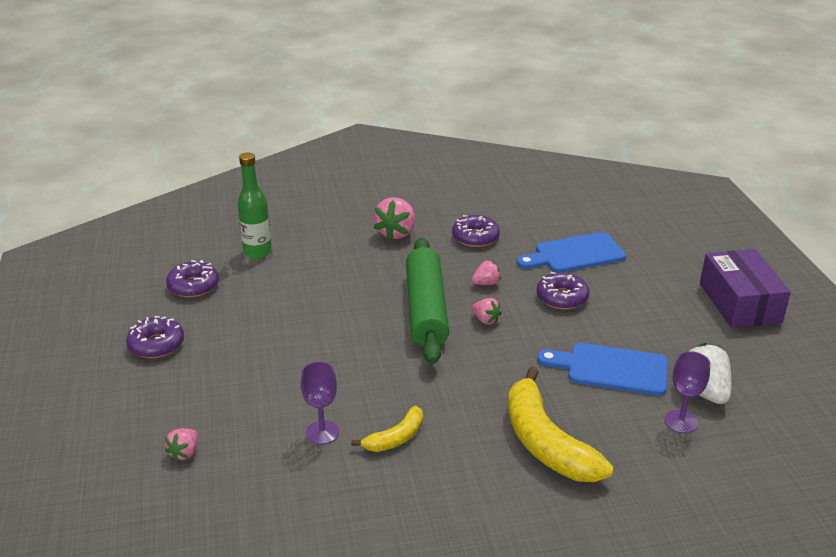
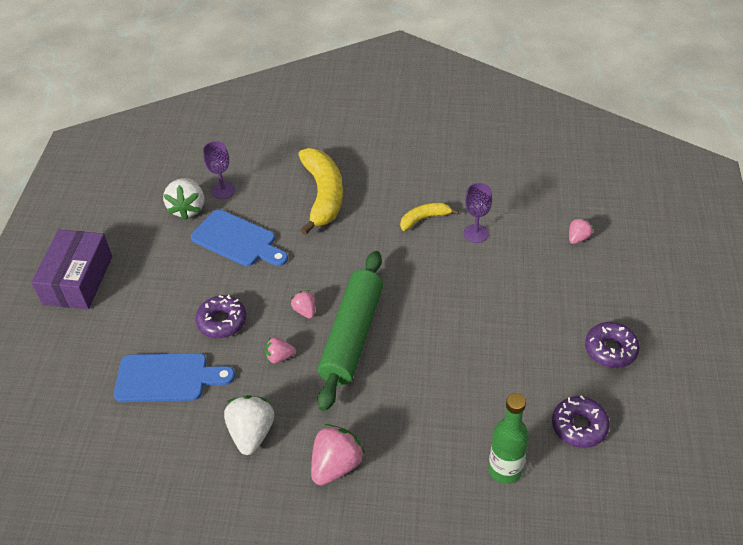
camera: 160 degrees left, 15 degrees up
(475, 237) = (252, 433): purple donut -> white strawberry

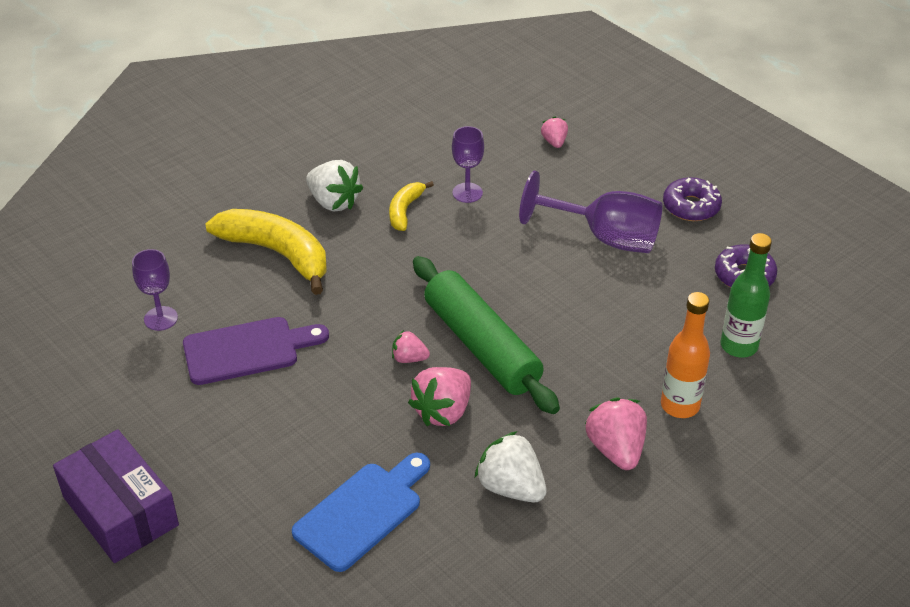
camera: 50 degrees left, 5 degrees down
(188, 208) = (145, 360): white strawberry -> white strawberry (334, 202)
(222, 322) = (342, 426): purple donut -> none
(237, 240) = (247, 350): blue cutting board -> purple cutting board
(279, 357) = (443, 411): pink strawberry -> pink strawberry, size x1.79
(411, 474) = (680, 405): none -> orange bottle
(521, 326) = (605, 237): none -> purple goblet

